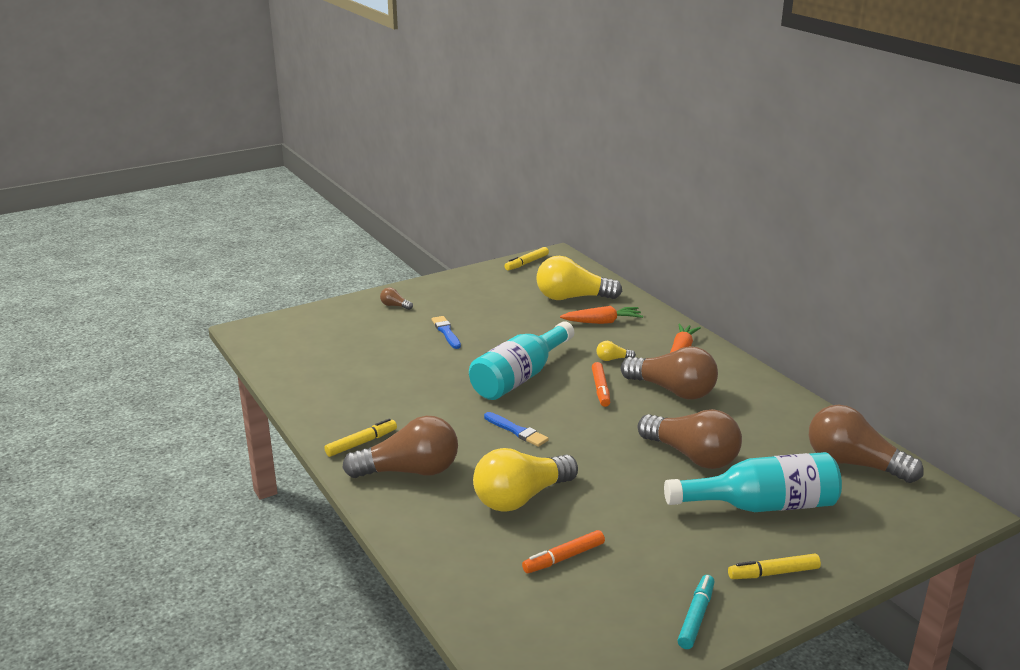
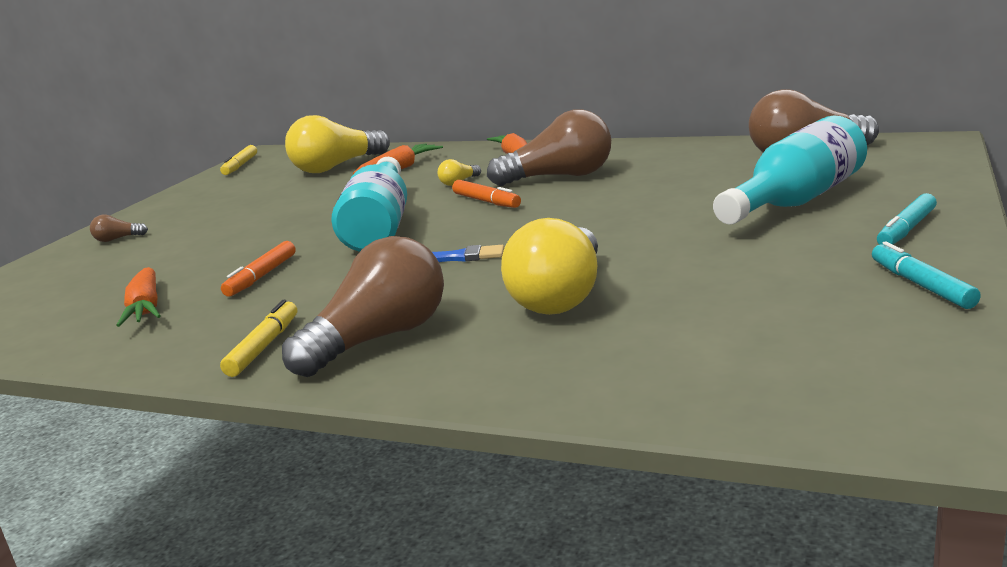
camera: 35 degrees left, 5 degrees down
(348, 378) = (146, 308): none -> orange carrot
(446, 332) = (225, 232): blue brush -> none
(563, 558) = (705, 313): orange marker -> orange marker (261, 276)
(692, 456) = (668, 201): brown light bulb -> none
(773, 573) = (906, 229): yellow marker -> turquoise marker

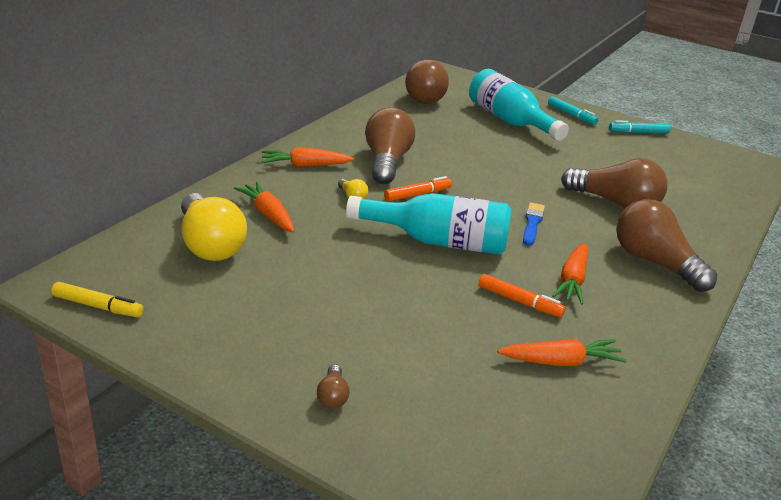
camera: 85 degrees left, 10 degrees up
(264, 347) = (655, 304): yellow marker -> none
(313, 295) = (572, 280): none -> orange carrot
(561, 296) = (615, 203): yellow light bulb -> brown light bulb

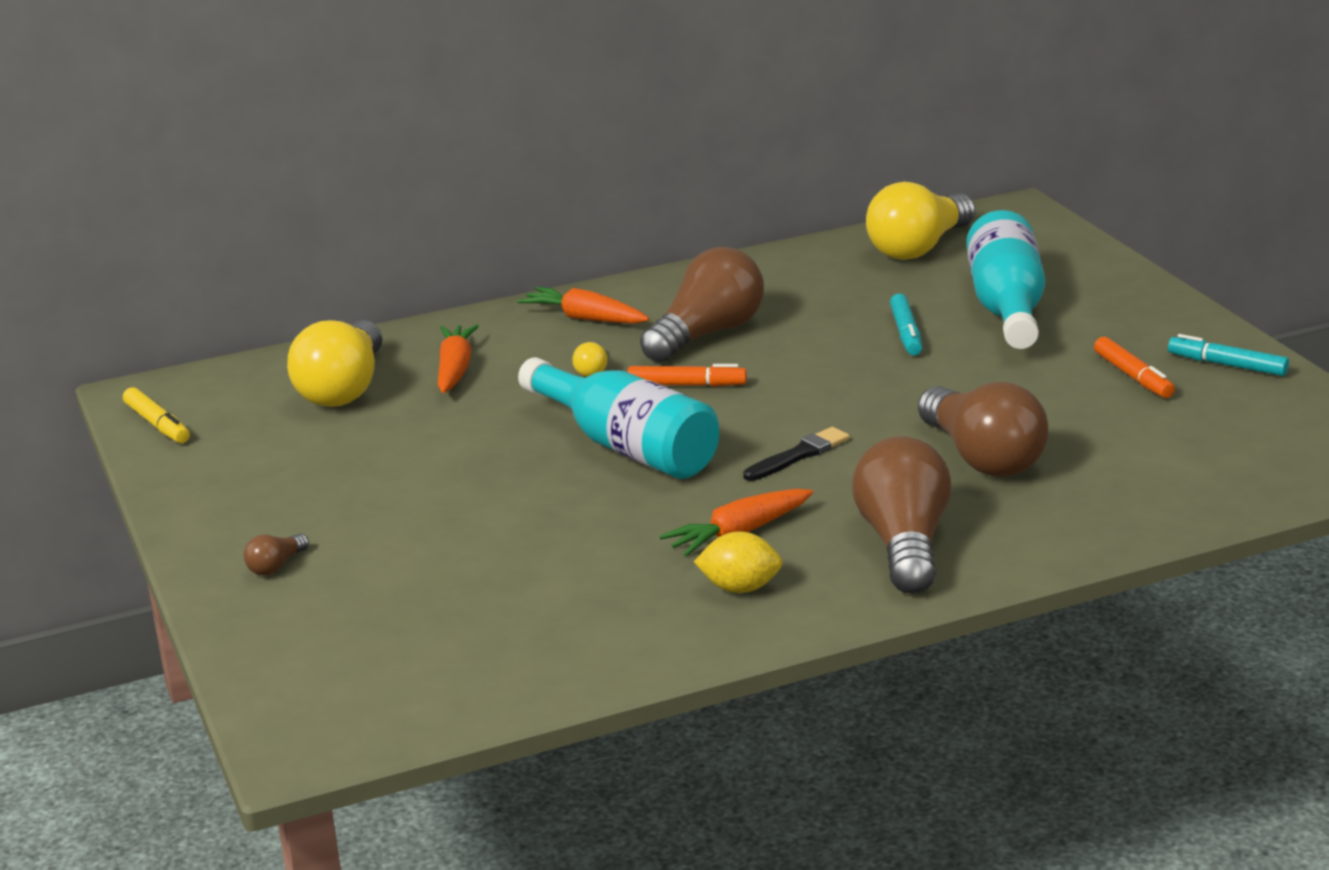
camera: 40 degrees right, 5 degrees down
(425, 96) = (919, 248): brown light bulb -> yellow light bulb
(519, 302) = (626, 538): orange marker -> orange marker (1133, 376)
(532, 223) = (798, 455): blue brush -> black brush
(561, 362) = (575, 610): orange carrot -> none
(571, 115) = (1142, 316): turquoise marker -> turquoise marker (906, 333)
(621, 315) = (740, 588): none -> yellow lemon

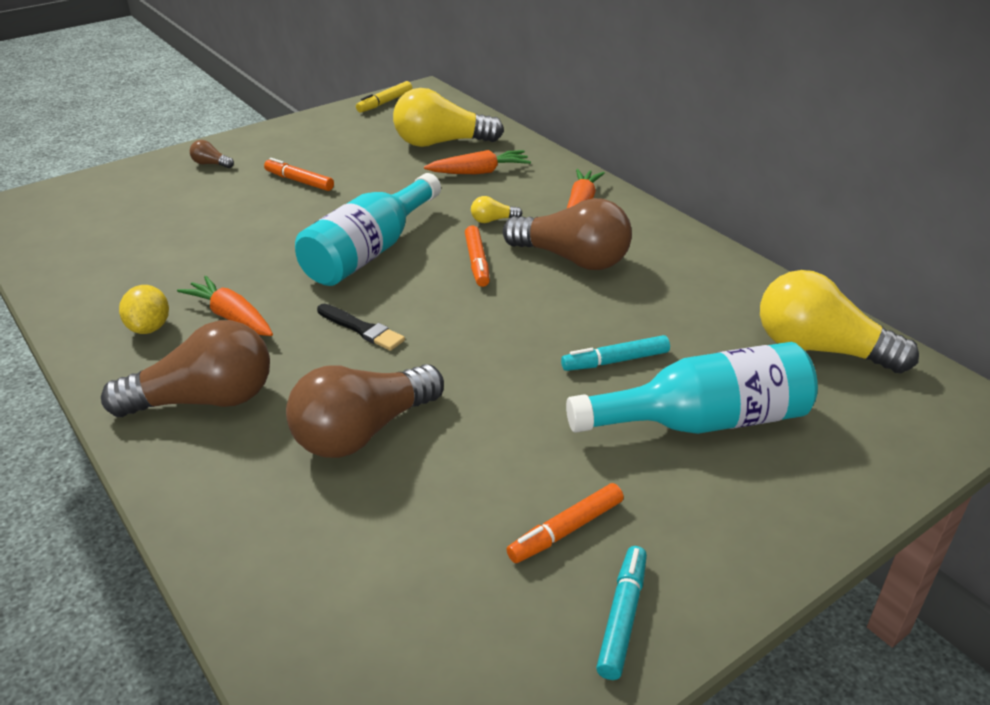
camera: 75 degrees right, 10 degrees up
(391, 493) = (299, 181): none -> orange marker

